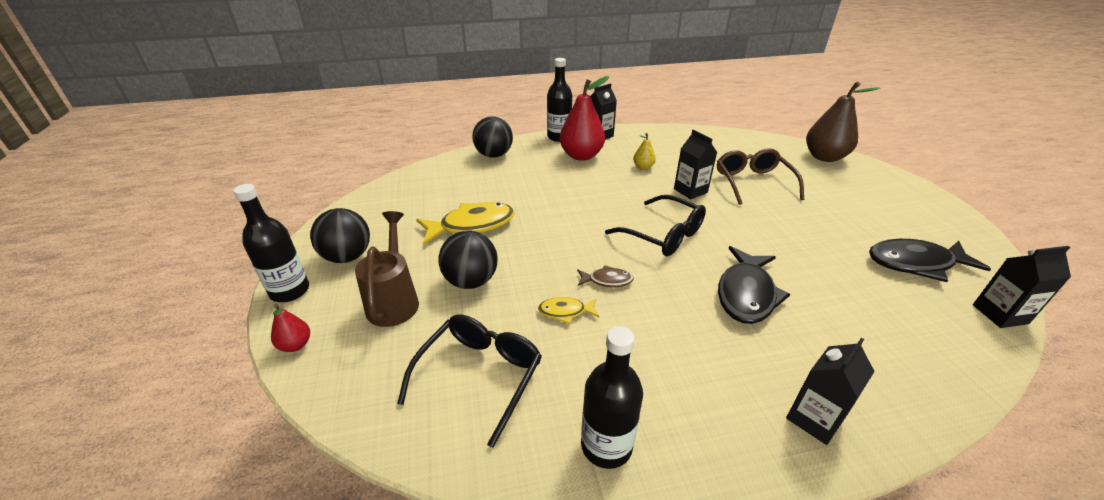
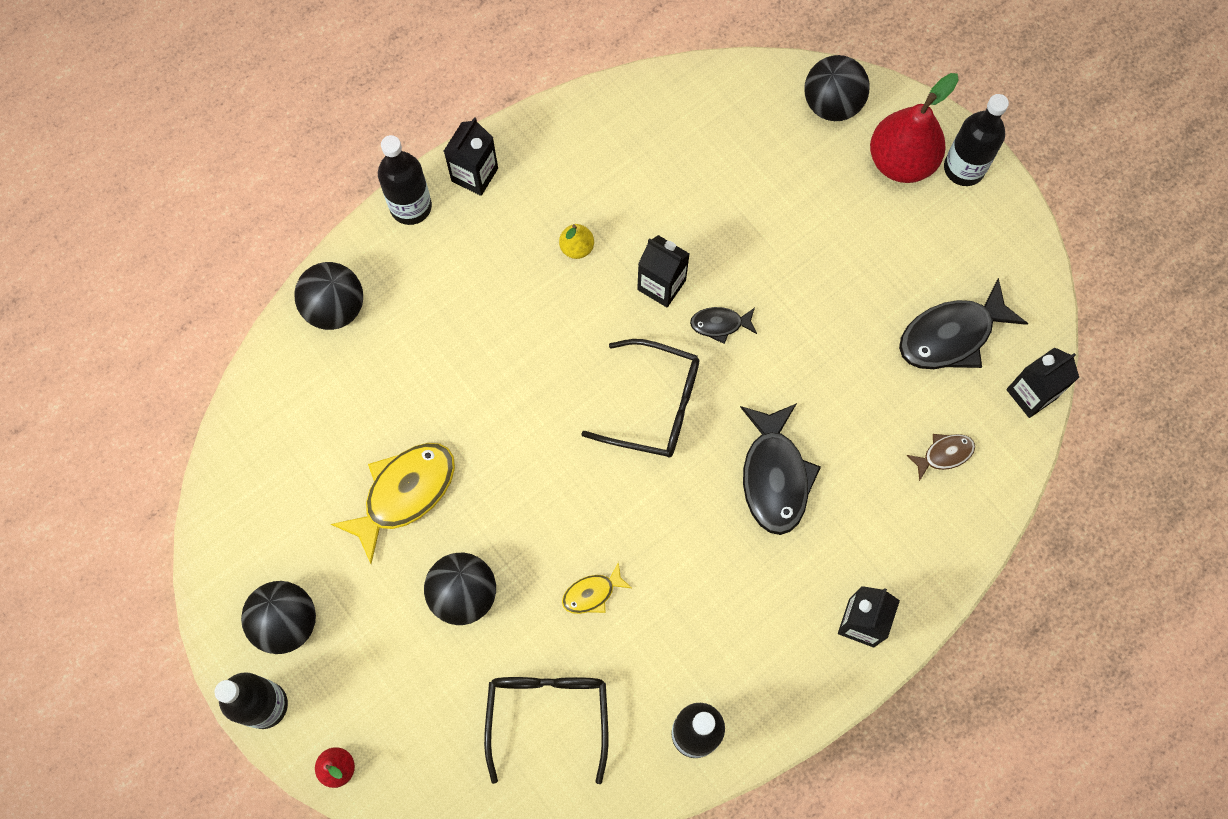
camera: 25 degrees left, 35 degrees up
(394, 301) = (396, 663): brown watering can -> none
(581, 156) = (472, 252): red pear -> red pear (901, 161)
(607, 280) = (617, 523): brown fish -> brown fish (944, 454)
(725, 214) = (720, 324): none -> black fish
(753, 183) = (741, 226): brown glasses -> none
(824, 157) = (832, 104): brown pear -> black ball
(921, 196) = (964, 168): none -> black bottle

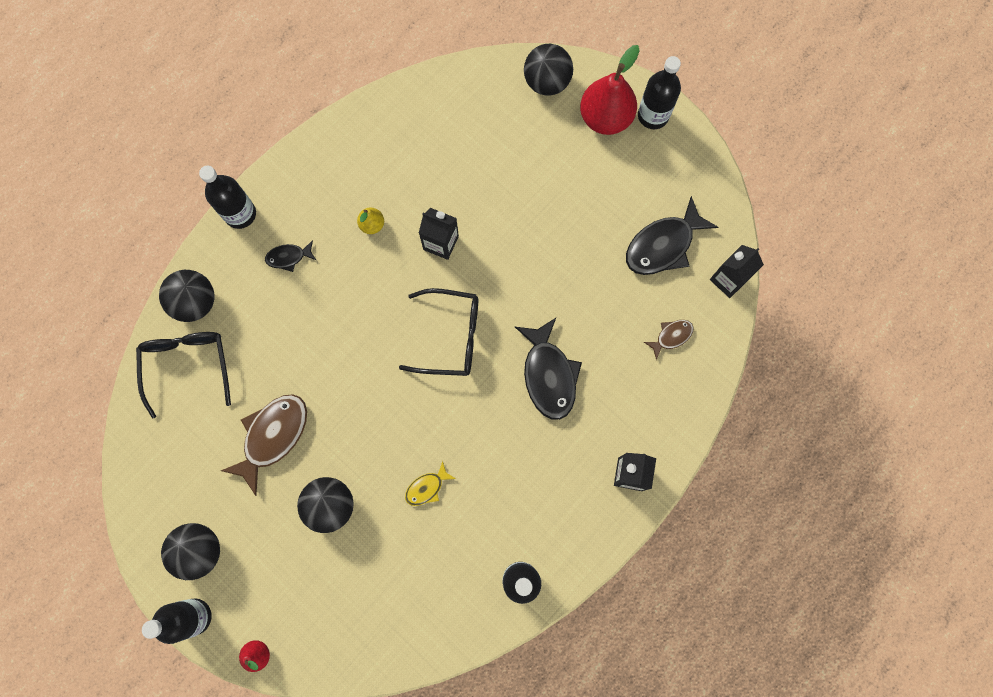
camera: 10 degrees left, 5 degrees up
(404, 493) = (273, 436): yellow fish -> brown fish
(474, 174) = (285, 181): black carton -> none
(548, 715) = (409, 586): black glasses -> black glasses (187, 366)
(720, 324) = (489, 266): black fish -> black fish (288, 257)

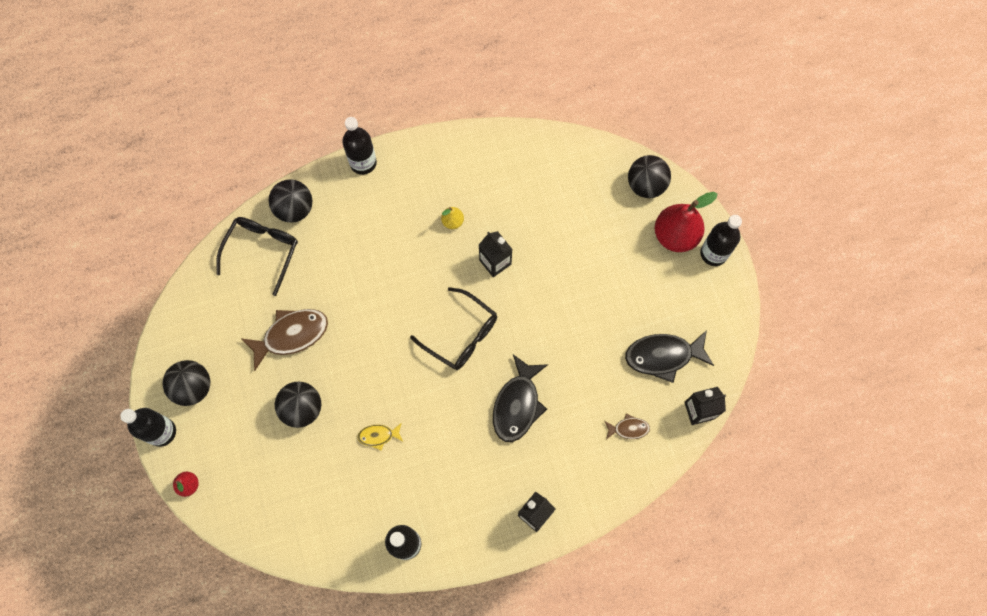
camera: 30 degrees right, 5 degrees down
(288, 257) = (379, 212): black fish -> none

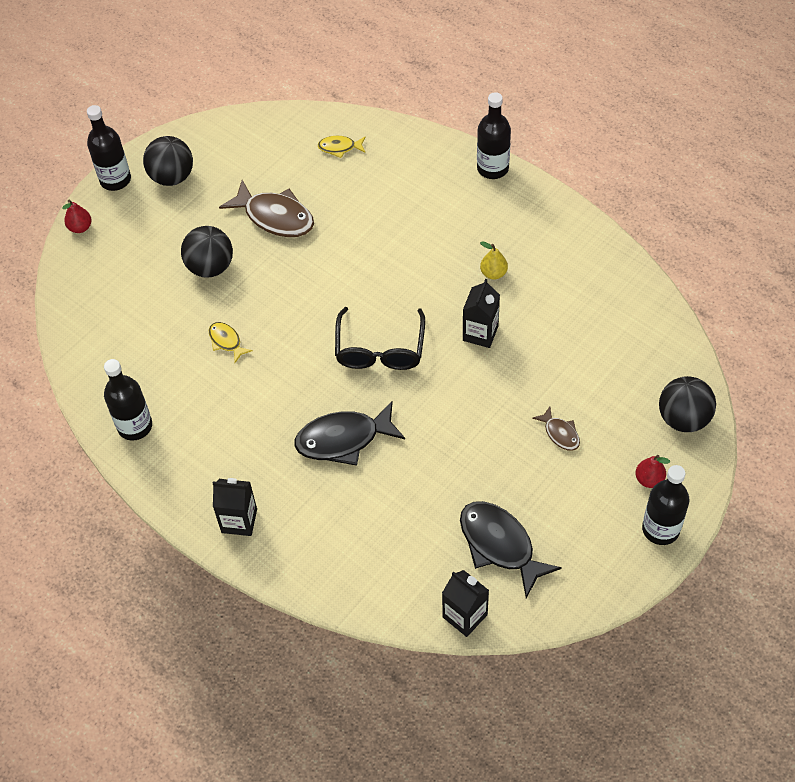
camera: 60 degrees right, 15 degrees down
(262, 251) = (339, 148): black glasses -> yellow fish
(294, 209) = (401, 146): black ball -> none
(628, 428) = (393, 557): brown fish -> brown fish (560, 433)
(675, 236) = (649, 479): red pear -> red pear, size x0.47

